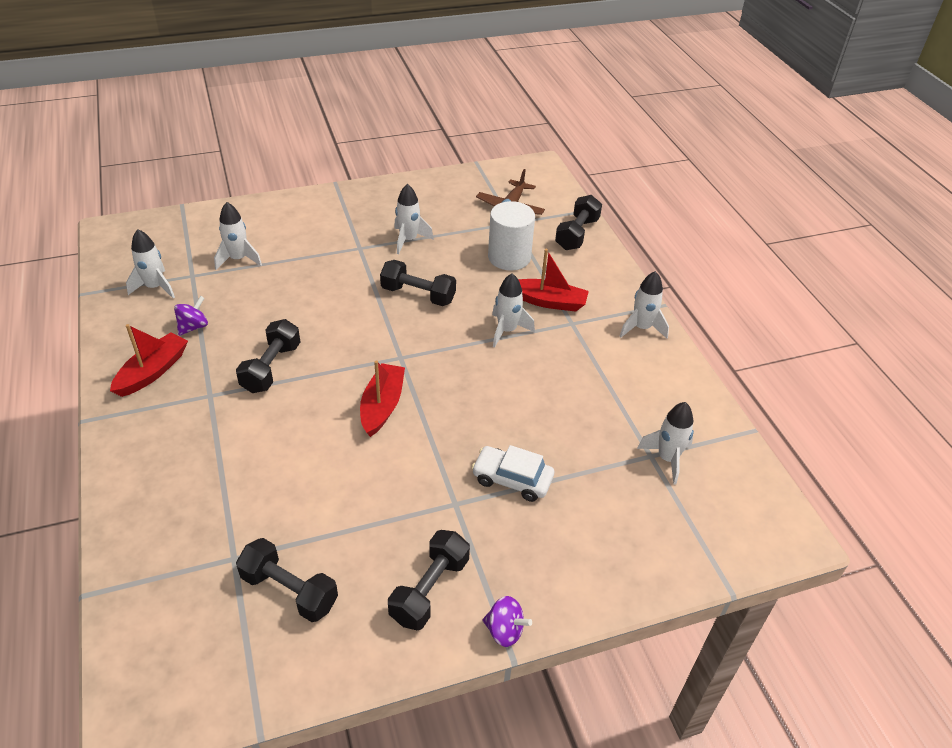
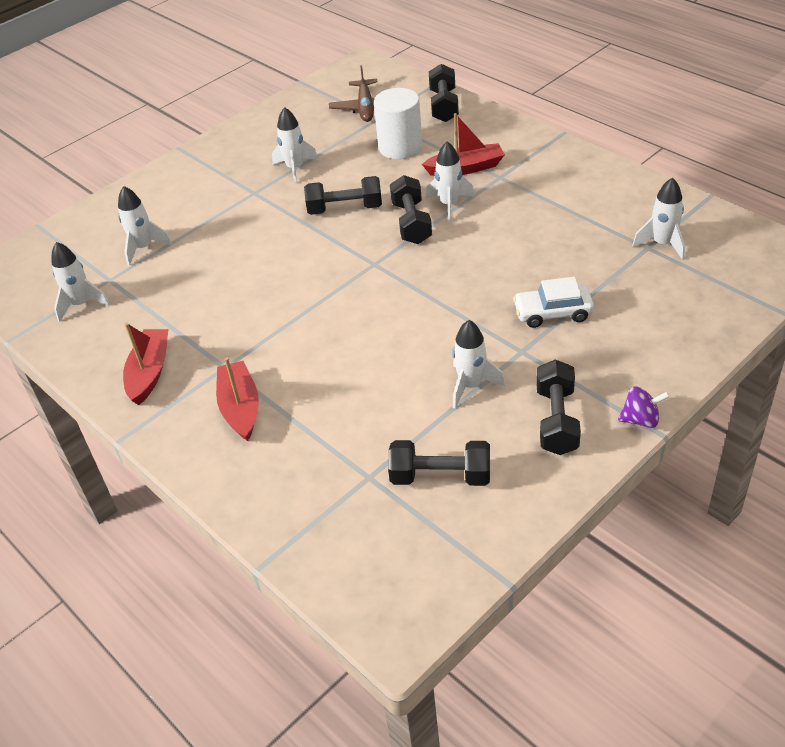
camera: 20 degrees left, 0 degrees up
(193, 327) = (154, 320): purple spinning top -> none
(271, 368) = (263, 321): black dumbbell -> black dumbbell (411, 223)
(382, 406) = (393, 307): red boat -> red boat (240, 408)
(641, 328) = (561, 157): white rocket -> white rocket (471, 386)

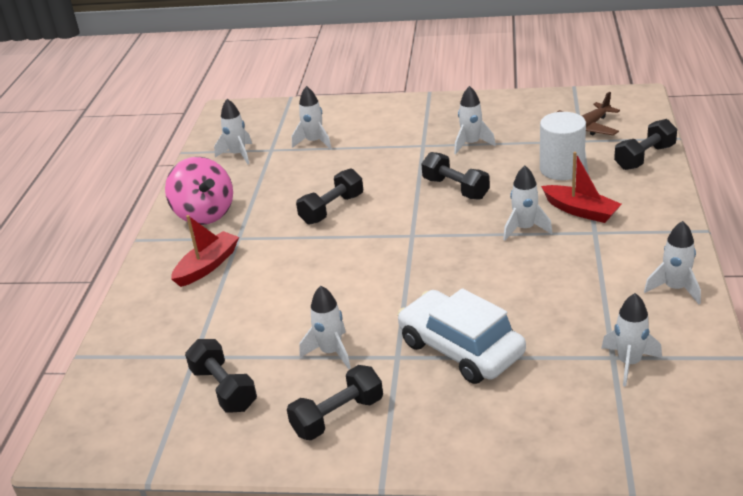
camera: 50 degrees right, 10 degrees down
(149, 372) = (204, 214): red boat -> pink spinning top
(411, 223) = (479, 224): black dumbbell -> black dumbbell (332, 209)
(553, 313) = (460, 348): white car -> white car, size x1.66
(609, 180) = (674, 288): none -> white rocket
(641, 419) = (386, 463): purple spinning top -> none

